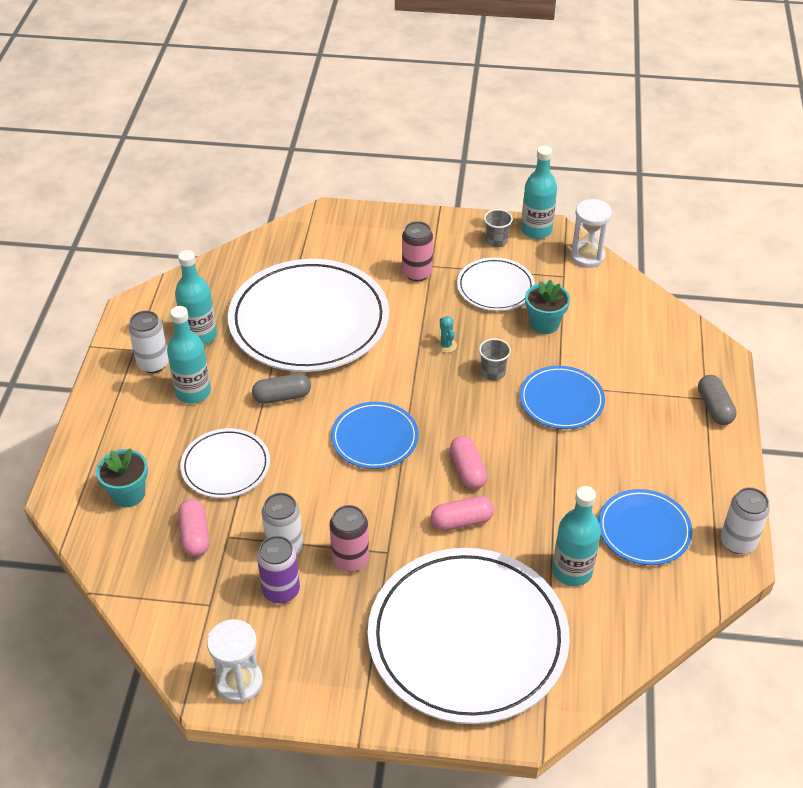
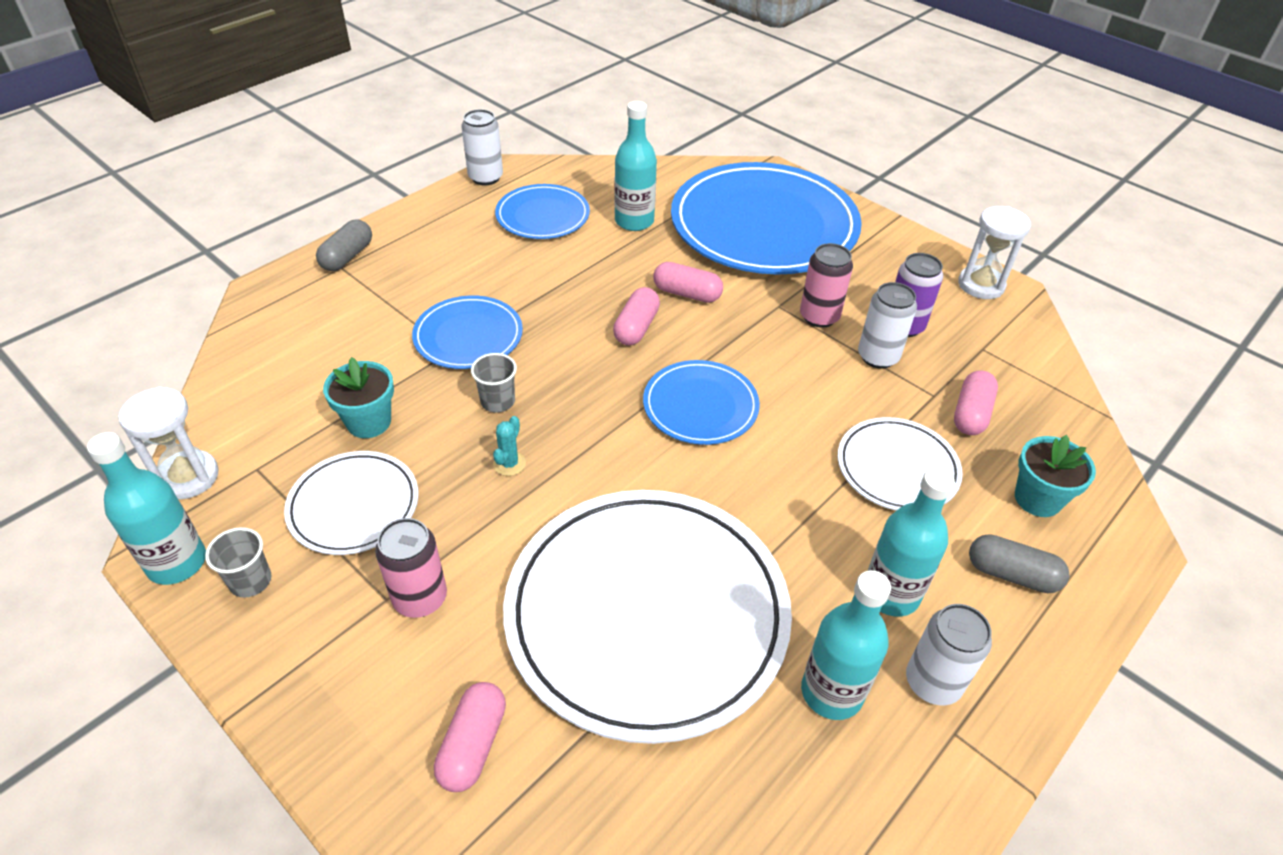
camera: 145 degrees left, 0 degrees up
(282, 396) = (771, 516): grey capsule -> grey capsule (1012, 574)
(338, 245) = (473, 745): none -> pink capsule
(467, 638) = (764, 225): white plate -> blue plate

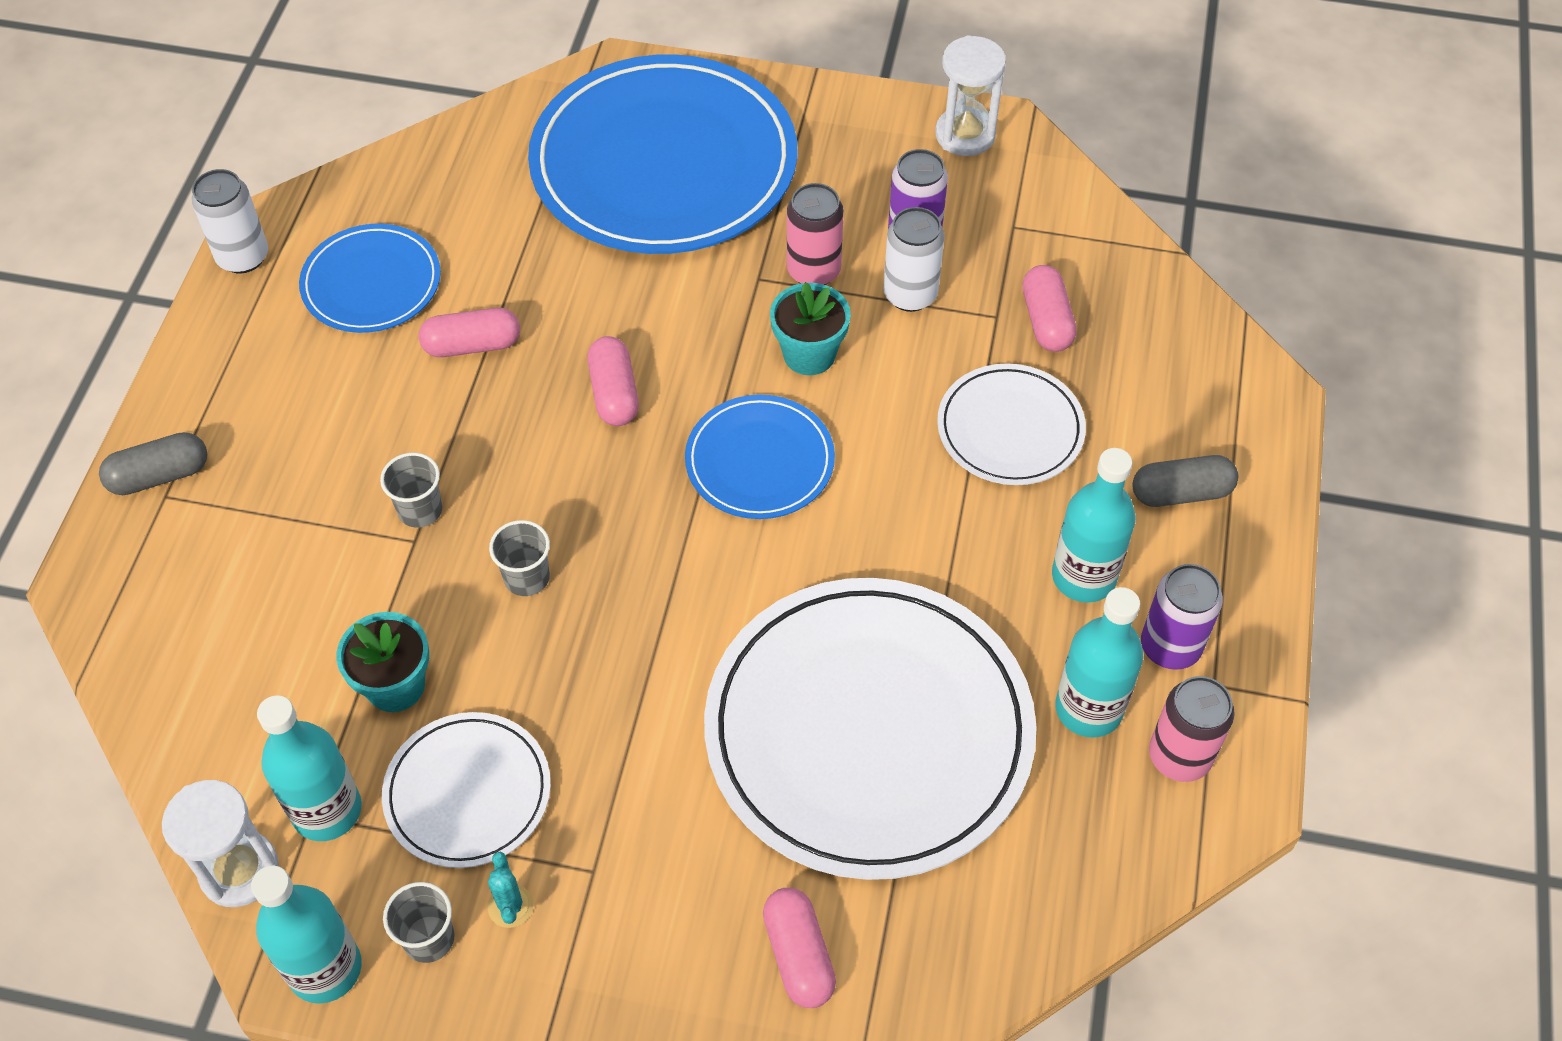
camera: 30 degrees left, 10 degrees up
(347, 256) = (160, 476): grey capsule -> grey capsule turned 75 degrees clockwise
(420, 598) = (628, 849): pink can -> pink can (1179, 756)
(468, 336) = (420, 510): blue plate -> grey cup
(509, 464) = (602, 647): turquoise cactus -> turquoise cactus (510, 906)
(634, 221) = (498, 234): turquoise bottle -> turquoise bottle (327, 810)
(687, 294) = (640, 314): pink capsule -> pink capsule (472, 345)
(932, 682) = (1170, 647): white can -> purple can
(1037, 499) = (1162, 392): turquoise flower pot -> turquoise flower pot (809, 354)

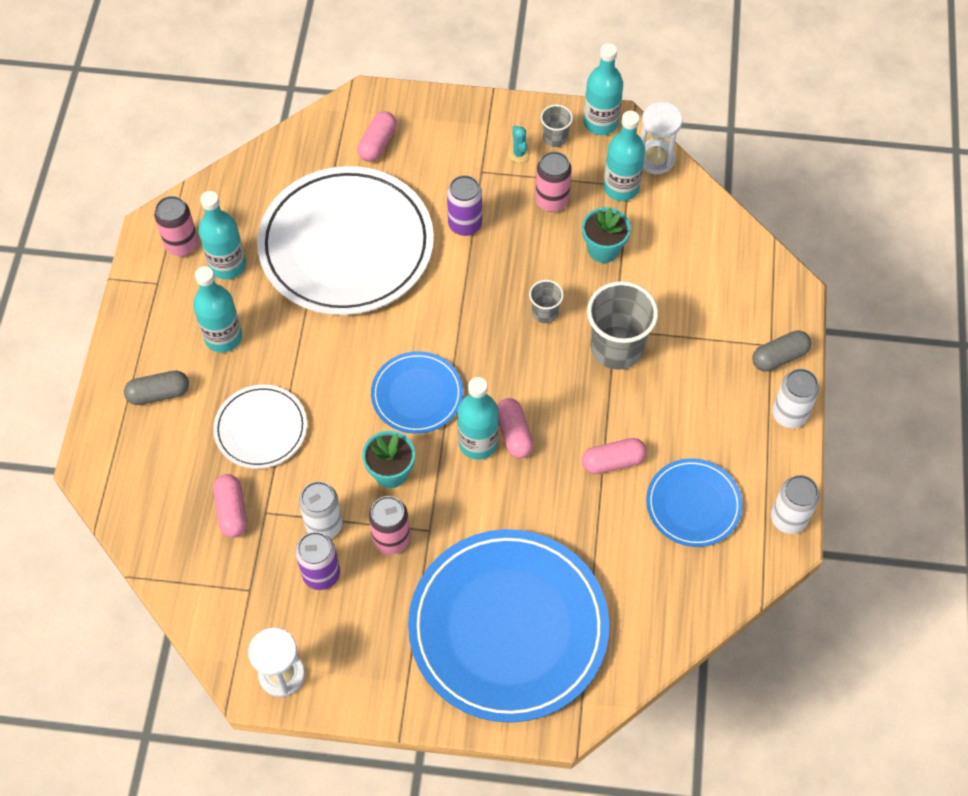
camera: 175 degrees right, 5 degrees up
(181, 390) = (789, 414): none -> white can
(420, 510) = (616, 348): grey cup -> grey cup, size x1.99
(468, 793) = (551, 201): white plate -> pink can
(672, 384) = (478, 443): none -> turquoise bottle
(799, 955) = (377, 144): pink capsule -> pink capsule turned 45 degrees clockwise
(1170, 647) = (178, 301): purple can -> purple can (465, 224)

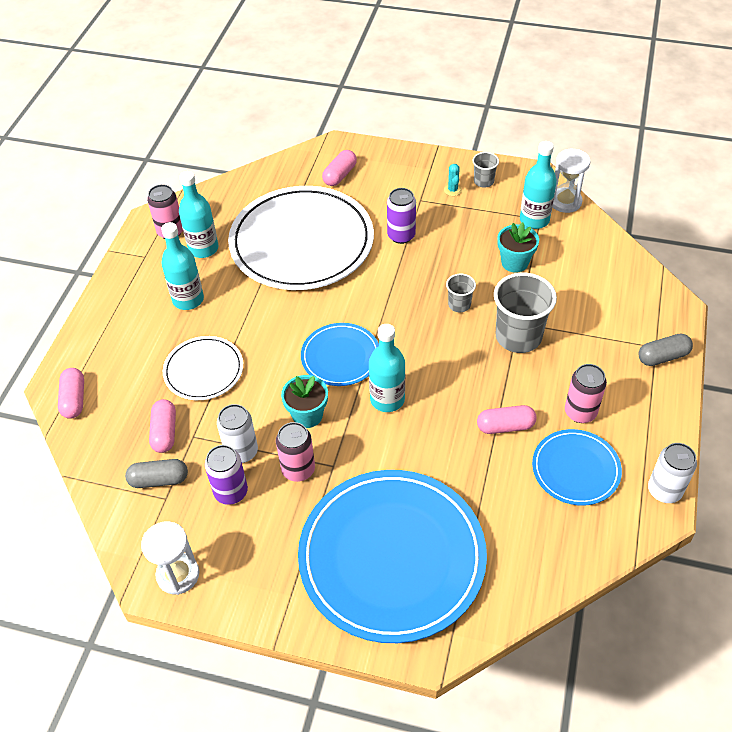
camera: 10 degrees right, 10 degrees down
(159, 394) = (126, 336): grey capsule -> grey capsule (159, 480)
(514, 434) = (420, 395): pink capsule -> pink capsule (74, 399)
(551, 201) = (475, 224): pink can -> pink can (580, 412)
(600, 123) = (522, 174): turquoise bottle -> none
(789, 414) = (669, 403): white can -> none

